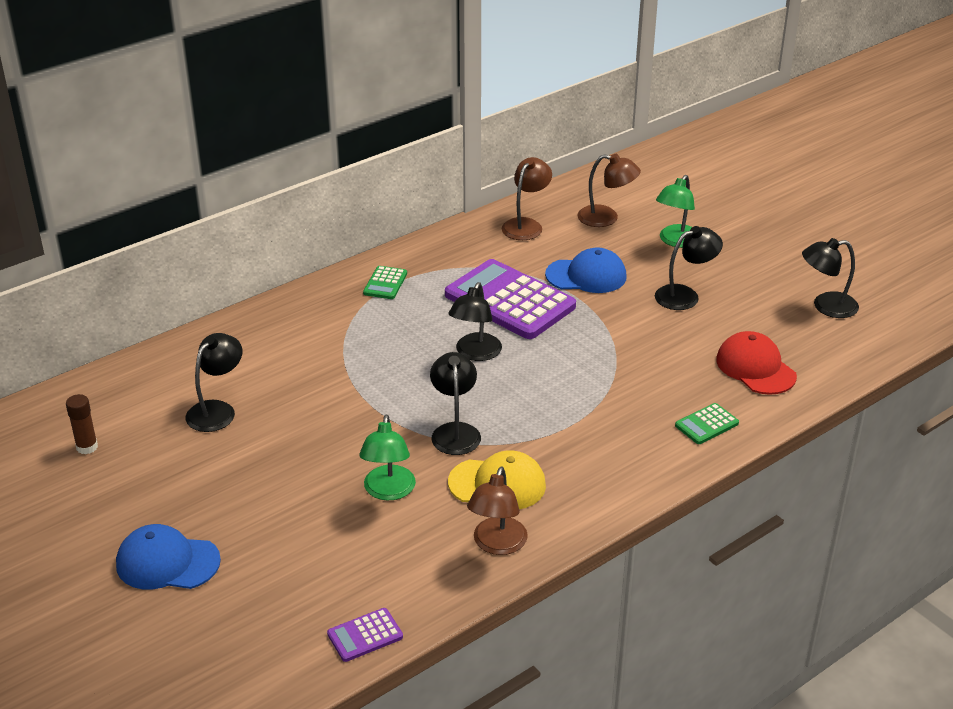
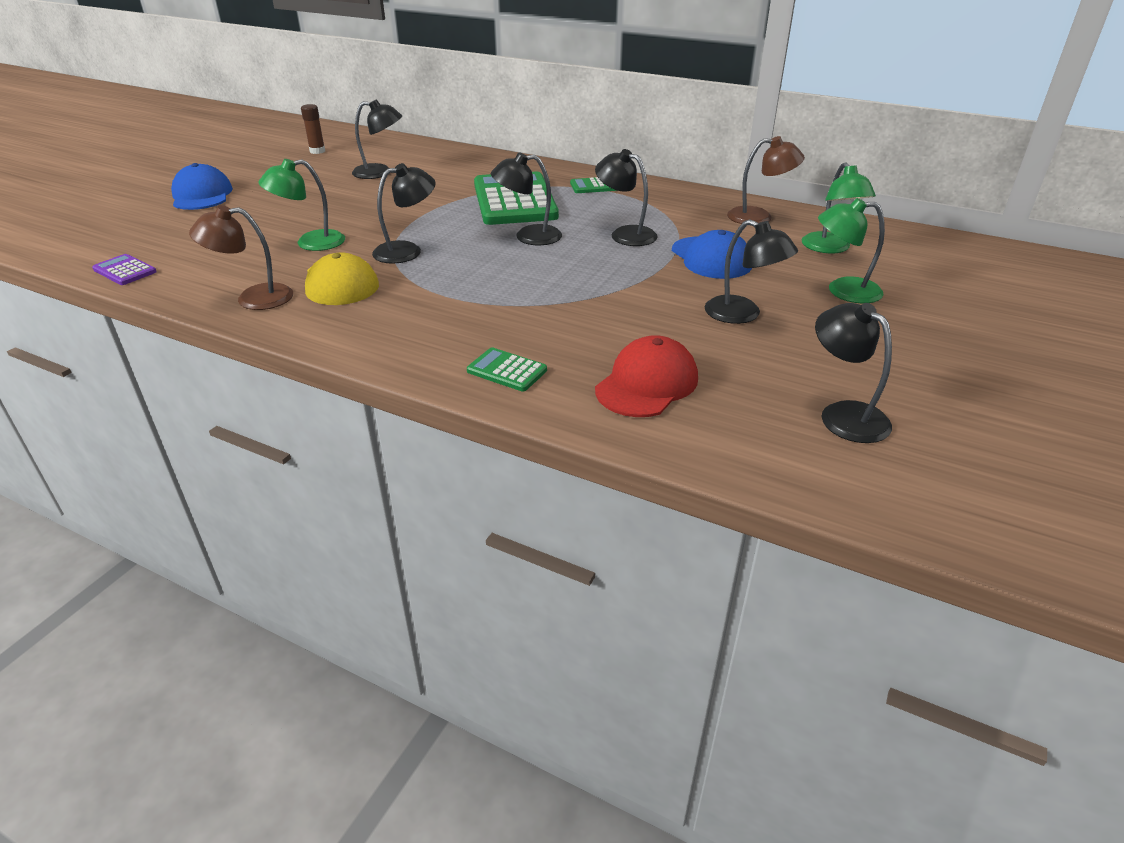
camera: 65 degrees right, 0 degrees up
(382, 339) = (514, 201): none -> green calculator
(509, 301) = (625, 234): purple calculator -> black lamp
(606, 218) = (829, 248): brown lamp -> green lamp

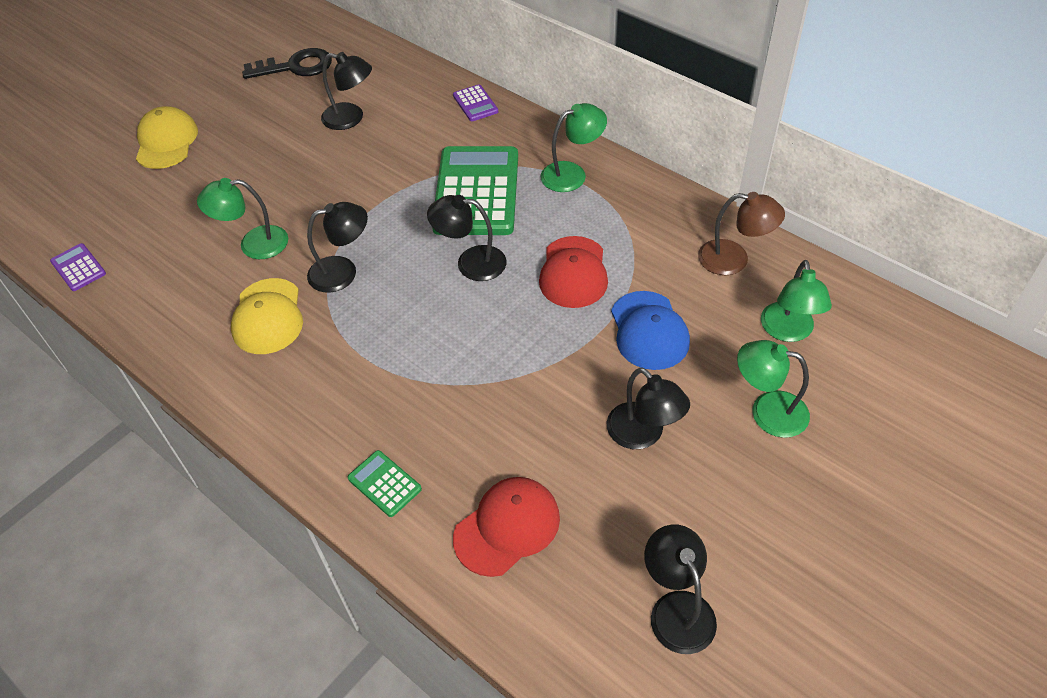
camera: 15 degrees right, 15 degrees up
(202, 195) = (166, 142): blue cap -> yellow cap
(253, 298) = (184, 331): brown lamp -> none
(317, 151) = (296, 67): brown glue stick -> black key
(491, 159) = (475, 104): none -> purple calculator
(594, 186) = (572, 174): green calculator -> green lamp
(625, 234) = (573, 272): black lamp -> red cap

